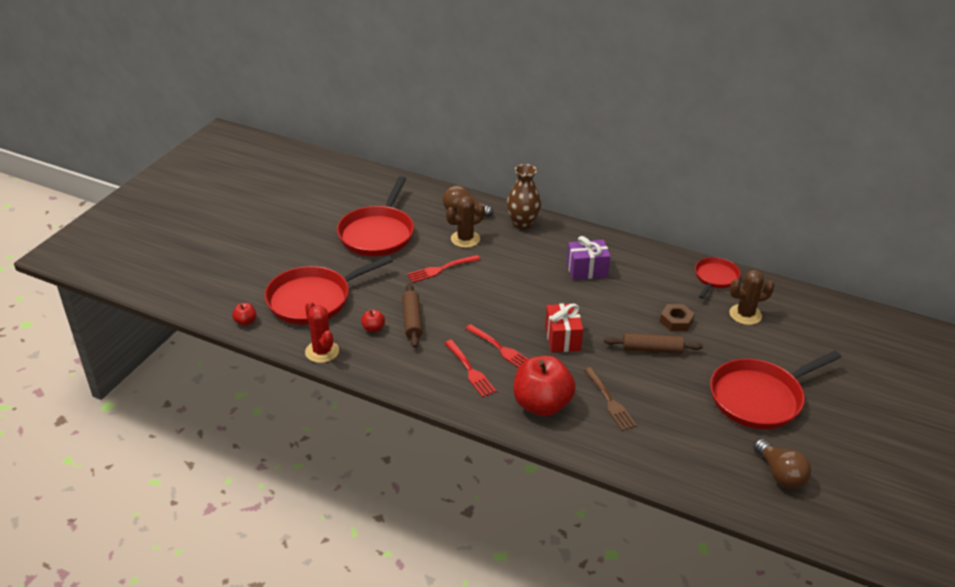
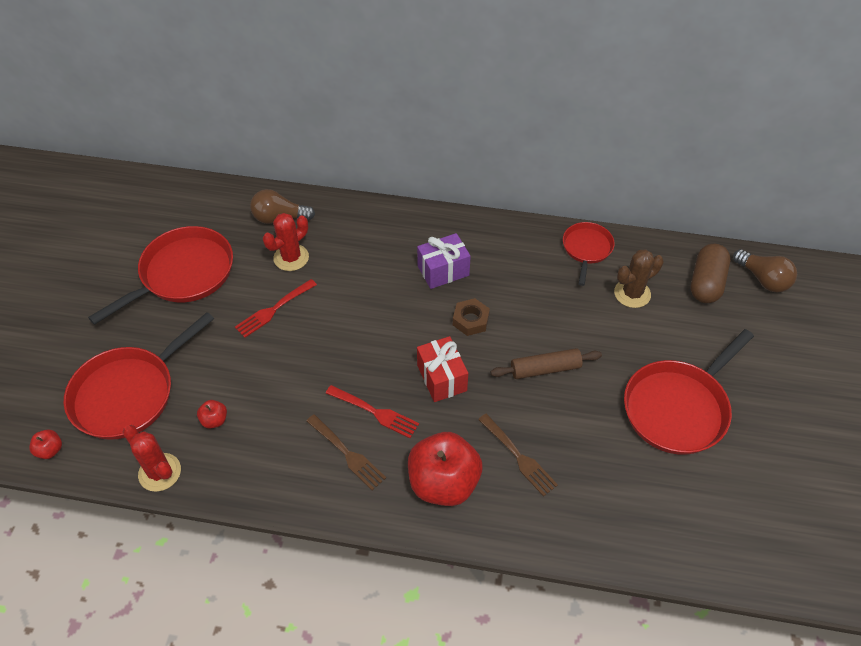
camera: 15 degrees left, 15 degrees up
(377, 234) = (183, 274): red pan -> red pan turned 135 degrees counterclockwise
(412, 320) = (259, 396): brown rolling pin -> none
(465, 239) = (291, 258): brown cactus -> red cactus
(470, 370) = (347, 454): red fork -> brown fork
(522, 224) = (352, 220): brown vase -> none
(676, 321) = (561, 321): brown nut -> brown nut (470, 320)
(780, 474) = (728, 510): brown light bulb -> brown light bulb (763, 279)
(814, 320) = (706, 283): none -> brown capsule

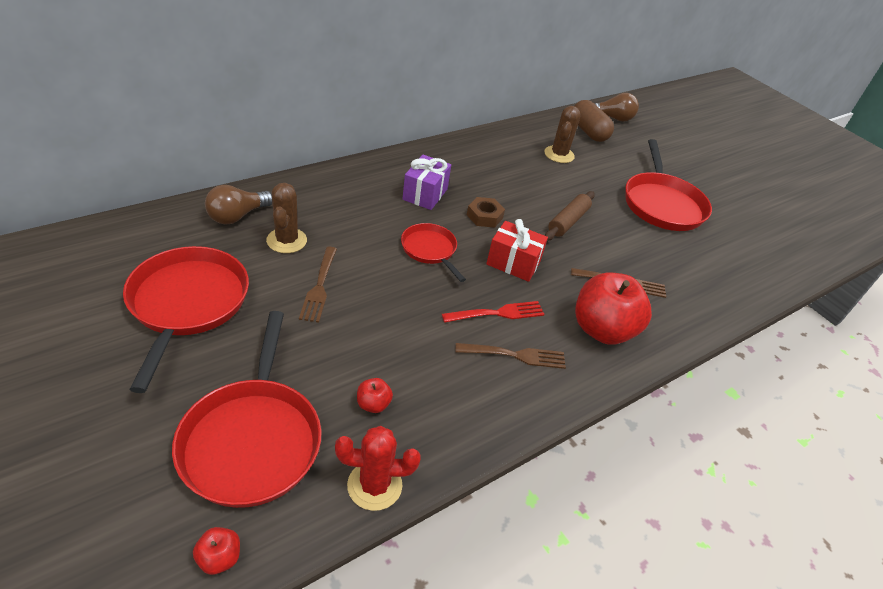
camera: 50 degrees left, 10 degrees down
(273, 309) = (319, 286): red fork -> brown fork
(291, 258) = (286, 240): red cactus -> brown cactus
(586, 249) = (501, 141): red pan -> red pan (430, 250)

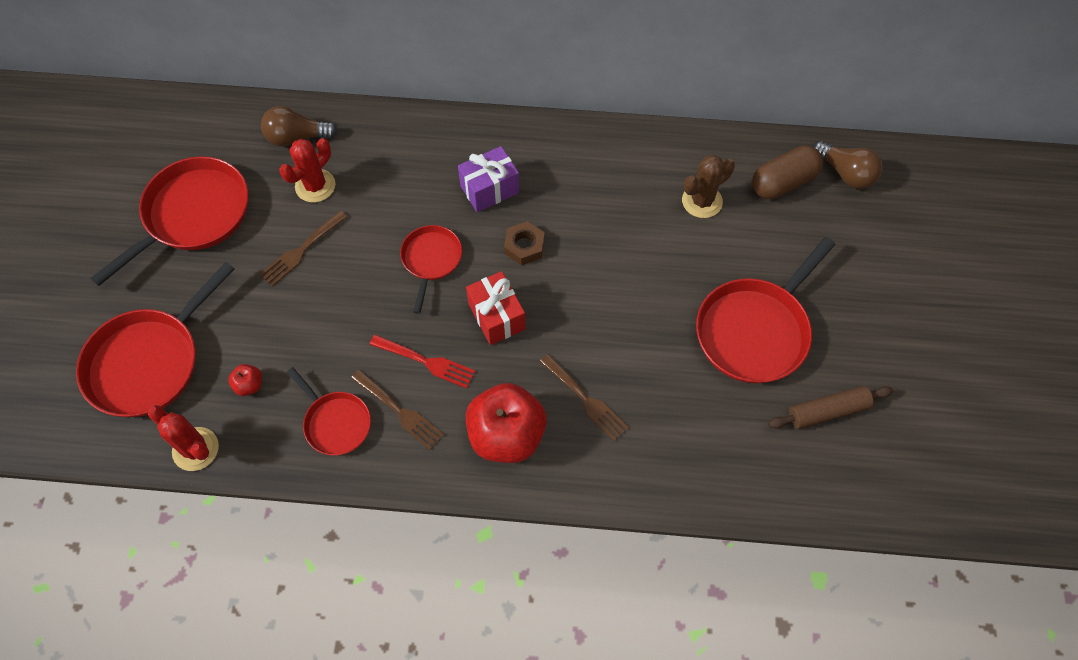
camera: 45 degrees right, 20 degrees up
(219, 558) = (70, 434): red apple -> none
(286, 240) = (315, 186): brown cactus -> red cactus
(476, 391) = (336, 423): none -> red pan
(568, 221) = (609, 297): brown rolling pin -> brown rolling pin (827, 411)
(588, 132) = (783, 182): brown capsule -> brown capsule turned 45 degrees clockwise

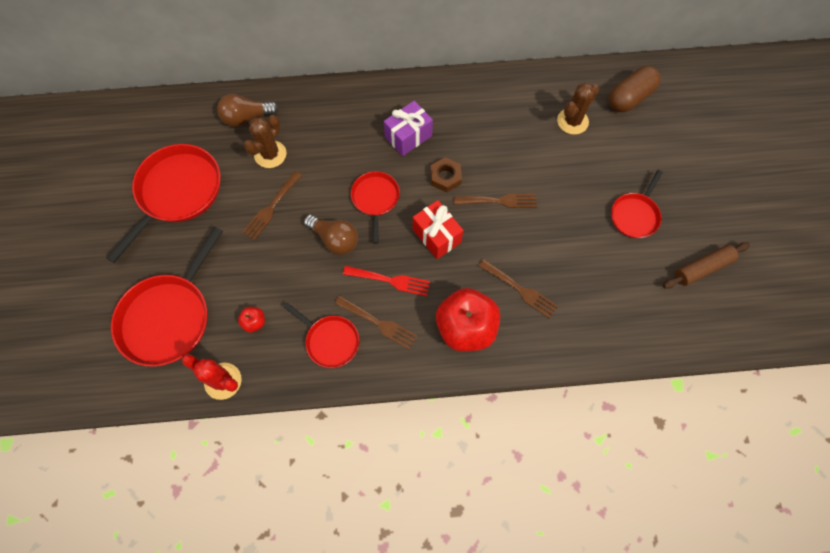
camera: 10 degrees left, 5 degrees up
(315, 186) = (270, 154): red cactus -> brown cactus
(584, 286) = (499, 201): none -> brown fork
(755, 331) = (635, 215): red pan -> red pan, size x0.56
(845, 173) = (674, 84): brown light bulb -> brown light bulb (335, 239)

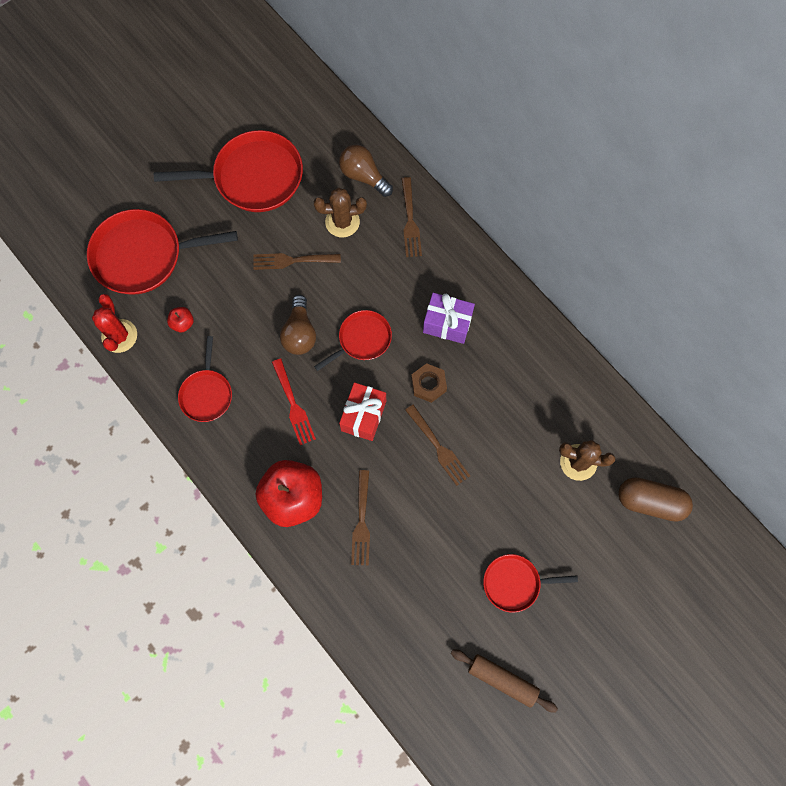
camera: 55 degrees right, 5 degrees up
(378, 323) = (248, 422): brown fork -> brown fork (410, 221)

